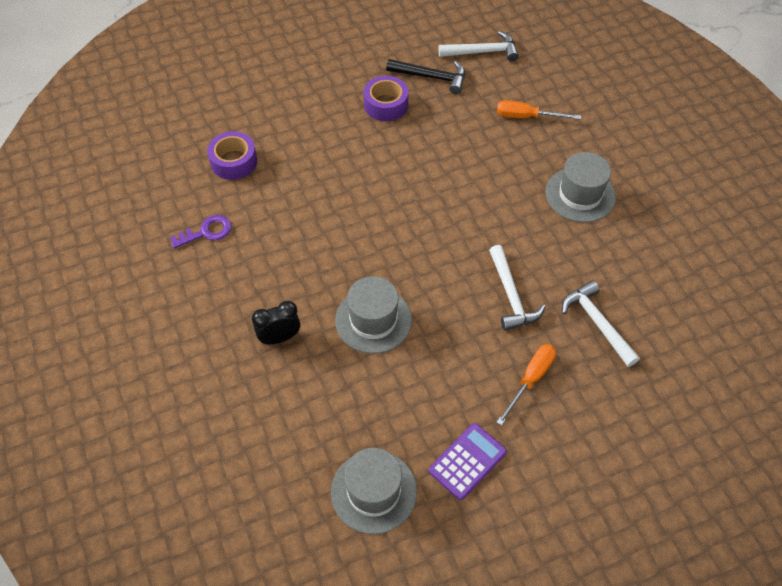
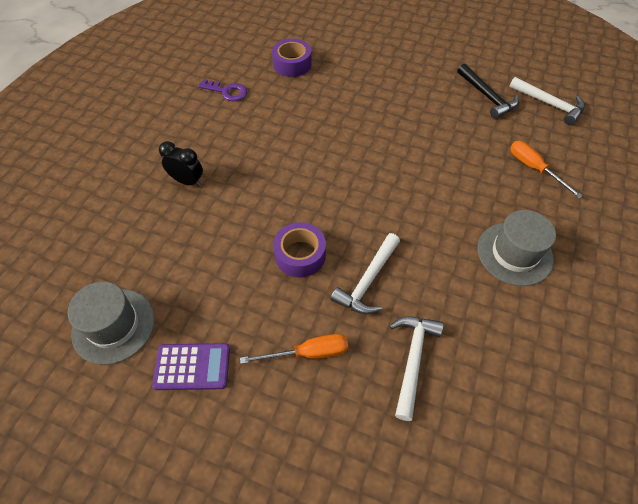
camera: 45 degrees right, 0 degrees up
(373, 320) = (254, 217): grey hat -> none
(386, 105) = (431, 93): purple tape -> purple tape (300, 255)

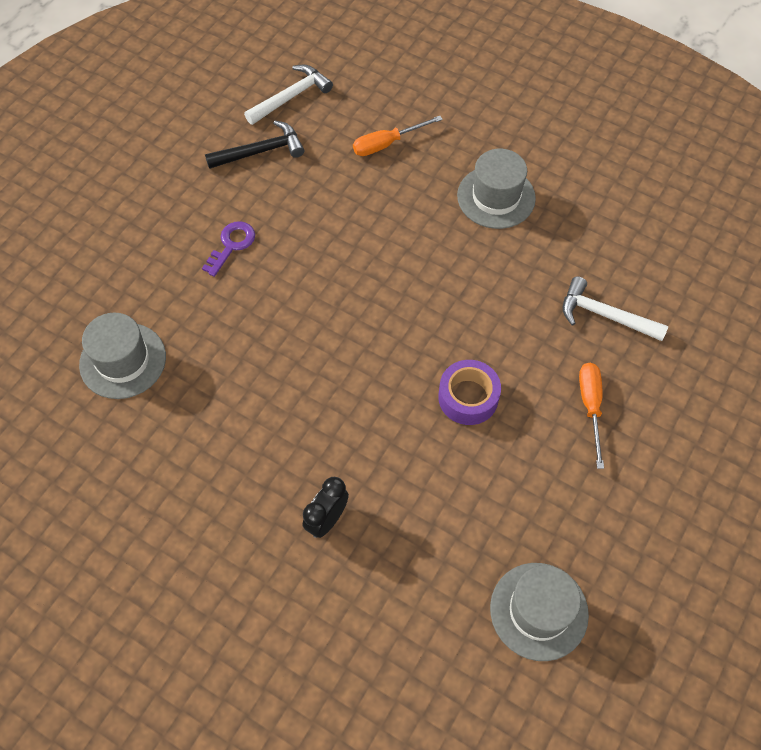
camera: 80 degrees left, 5 degrees up
(192, 367) = (597, 523): purple calculator -> none
(227, 91) = (157, 456): purple key -> purple key (231, 245)
(292, 64) = (123, 360): purple tape -> grey hat
(368, 281) = (512, 336): white hammer -> none

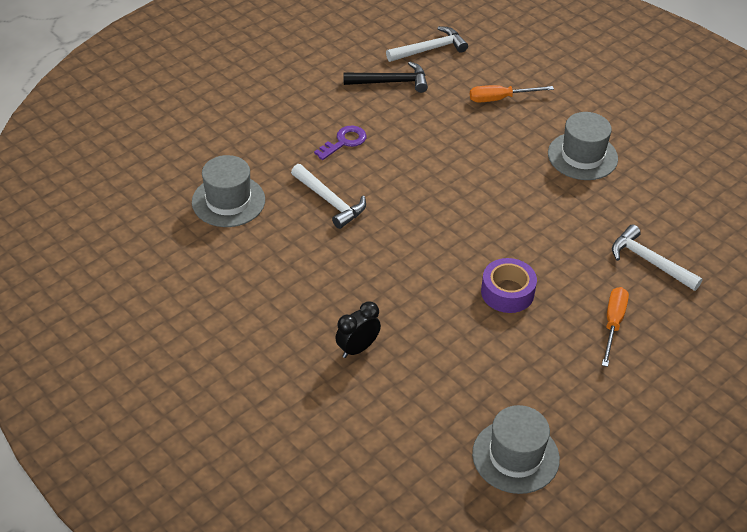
camera: 15 degrees right, 15 degrees down
(239, 330) = (330, 201): none -> white hammer

